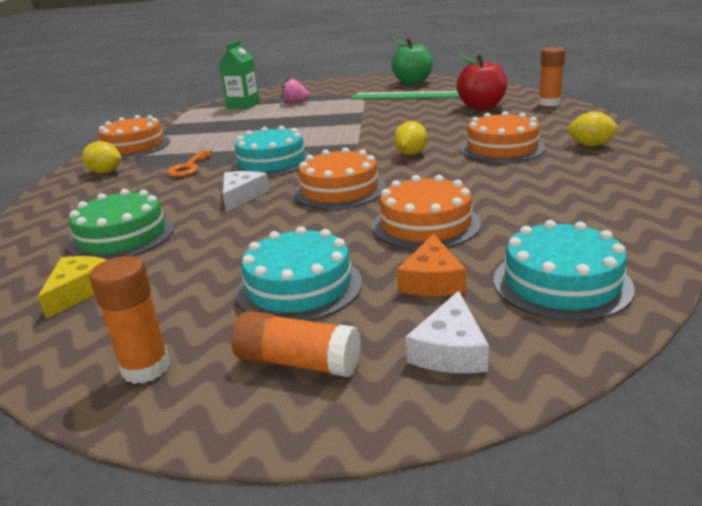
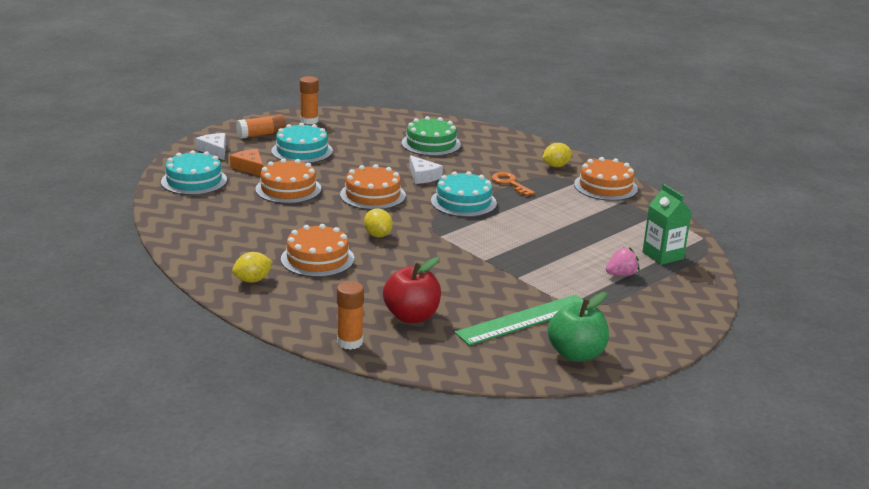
camera: 130 degrees right, 0 degrees up
(79, 291) = (389, 126): yellow cheese -> none

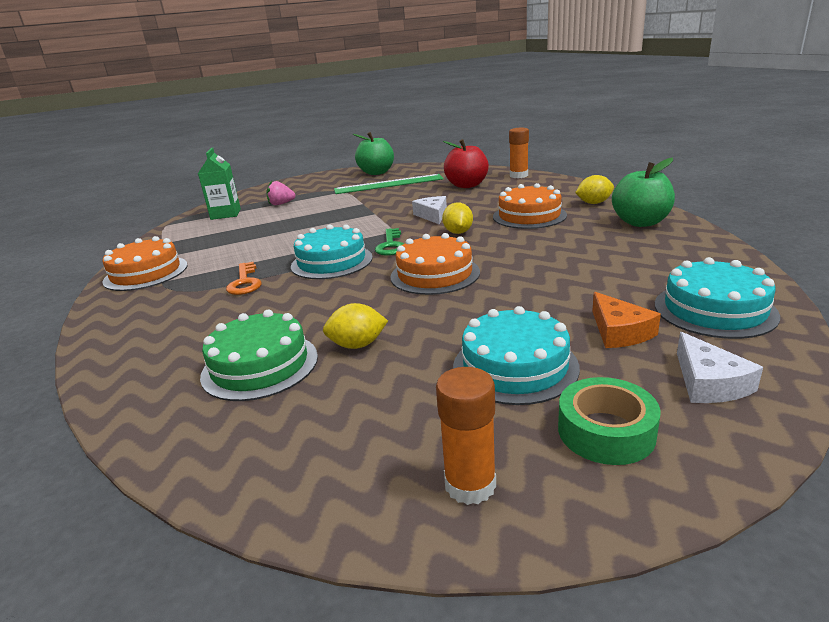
camera: 155 degrees left, 0 degrees up
(213, 252) = (640, 222): none -> green apple
(261, 135) = (606, 431): orange glue stick -> green tape
(288, 189) = (551, 288): orange cake -> none
(422, 176) = (343, 298): white cheese -> white cheese (432, 215)
(428, 219) = (391, 245): none -> green key
(556, 166) = (145, 305): yellow lemon -> yellow lemon (357, 345)

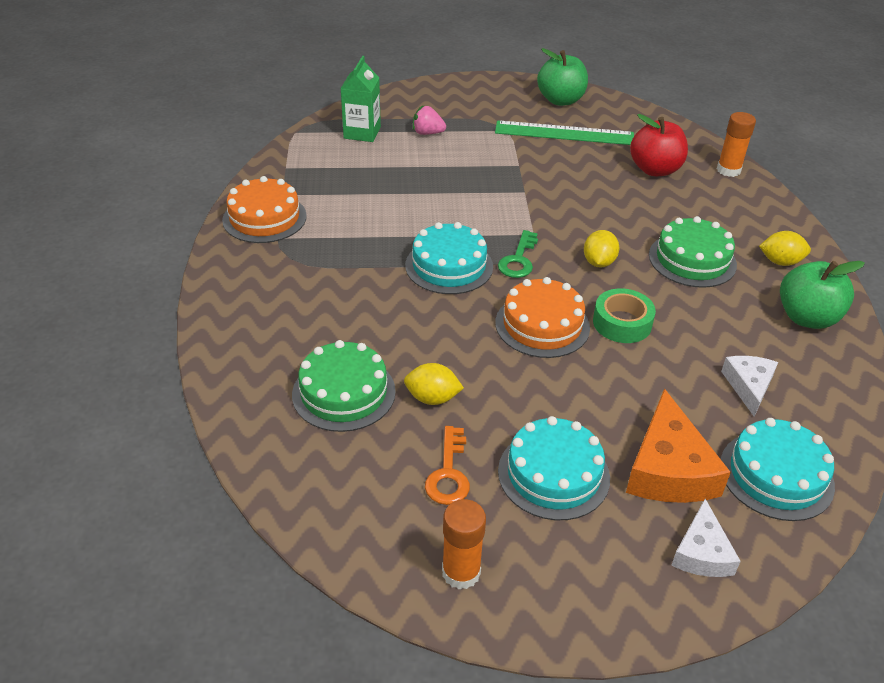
camera: 15 degrees right, 15 degrees up
(245, 282) = (356, 269): orange key -> orange key (448, 473)
(432, 215) = (586, 219): white cheese -> white cheese (748, 386)
(529, 216) = (692, 260): orange cake -> green cake
(606, 431) = (585, 566): green tape -> green tape (622, 323)
(619, 331) = (668, 468): orange cheese -> orange cheese, size x1.66

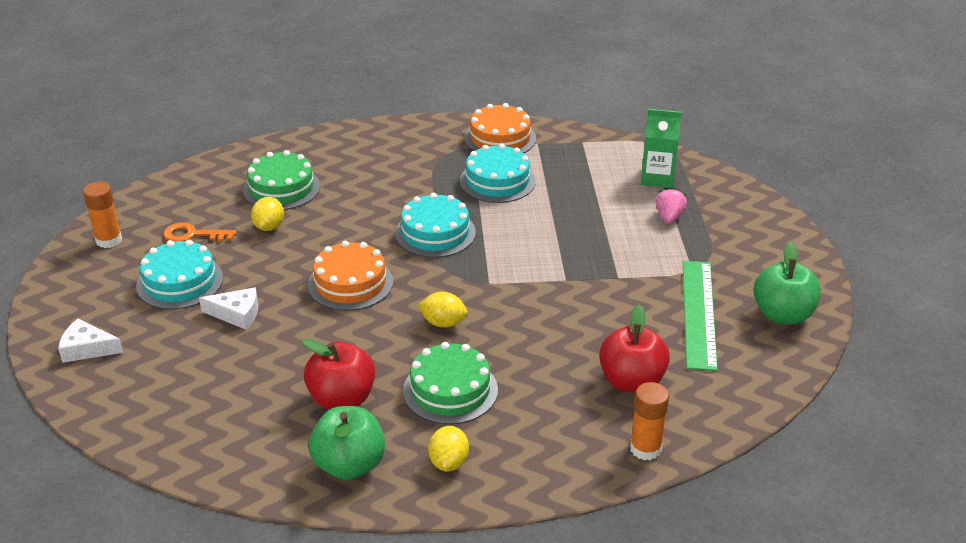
camera: 90 degrees right, 5 degrees down
(518, 260) = (446, 272): green key -> none
(622, 323) = (350, 331): green tape -> none
(668, 468) = (170, 341): orange cheese -> none
(724, 325) = (342, 399): none -> red apple
(748, 386) = (254, 402): white cheese -> white cheese (236, 314)
(776, 475) = (147, 402): turquoise cake -> turquoise cake (497, 181)

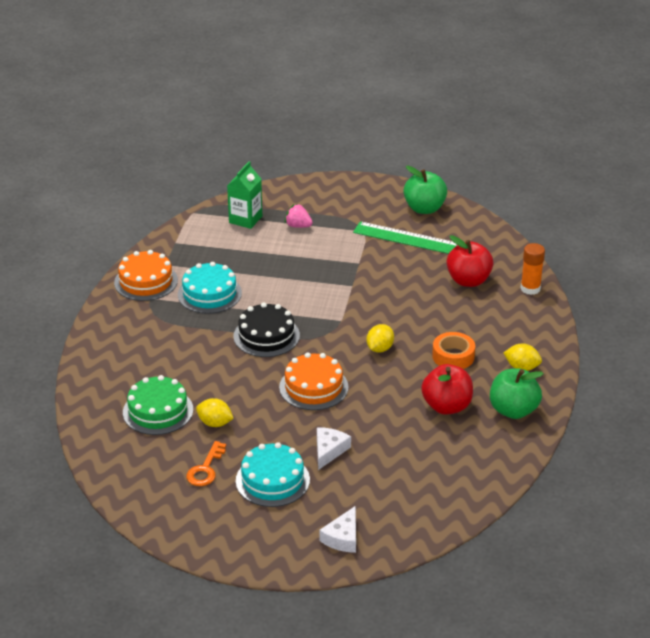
camera: 75 degrees left, 0 degrees up
(109, 240) = (189, 522): orange glue stick -> none
(435, 233) = (266, 336): turquoise cake -> black cake
(450, 390) = (453, 356): green cake -> orange tape

